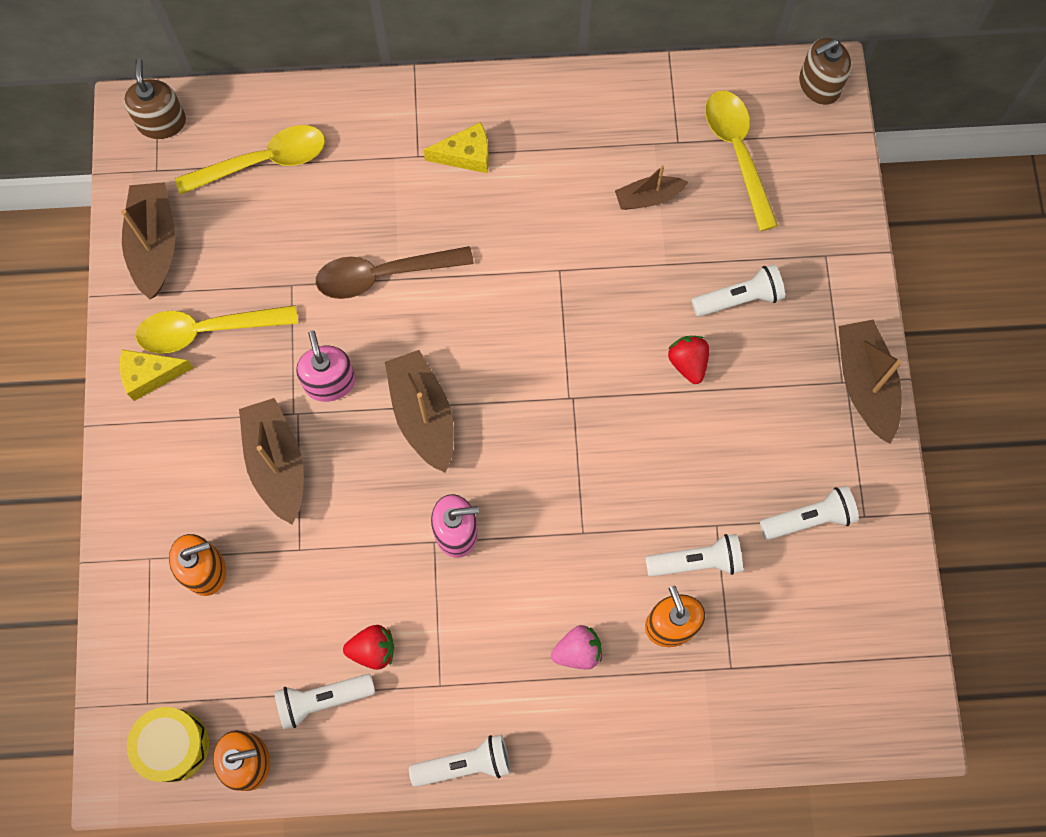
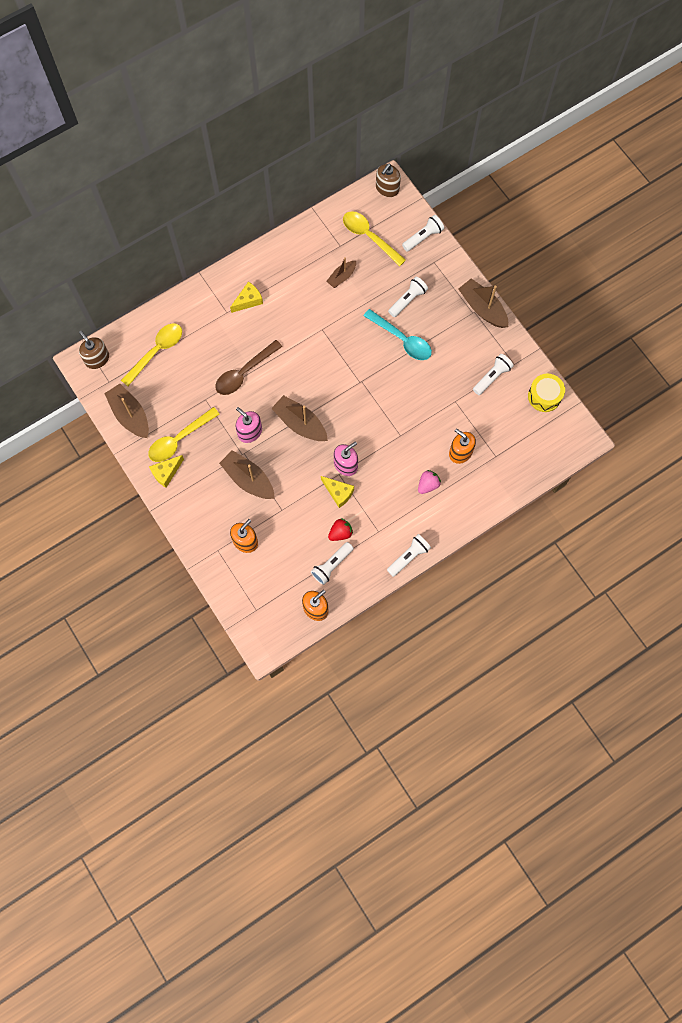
camera: 30 degrees left, 0 degrees up
(173, 745) = (279, 620): yellow drum -> yellow drum (544, 396)
(413, 575) = (338, 493): none -> yellow cheese
(688, 363) = (402, 339): red strawberry -> turquoise spoon
(697, 561) = (455, 420): white flashlight -> white flashlight (423, 237)

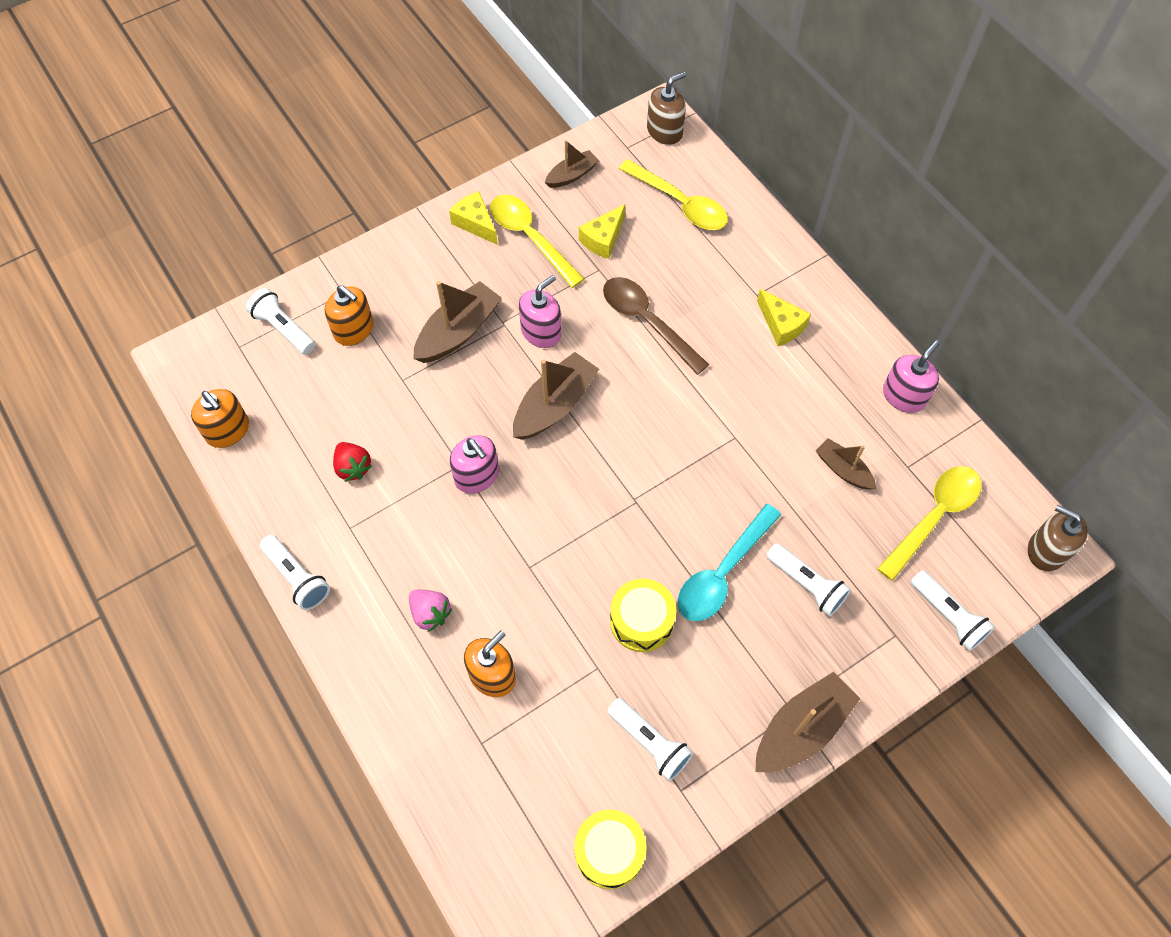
camera: 90 degrees right, 10 degrees down
(130, 415) = (572, 175): brown boat -> brown boat, size x0.60
(296, 242) = (904, 396): none -> pink soap dispenser
(331, 565) = (297, 454): white flashlight -> white flashlight (284, 329)
(338, 493) = (425, 464): yellow cheese -> yellow cheese (603, 239)
(429, 379) = (641, 621): none -> yellow drum

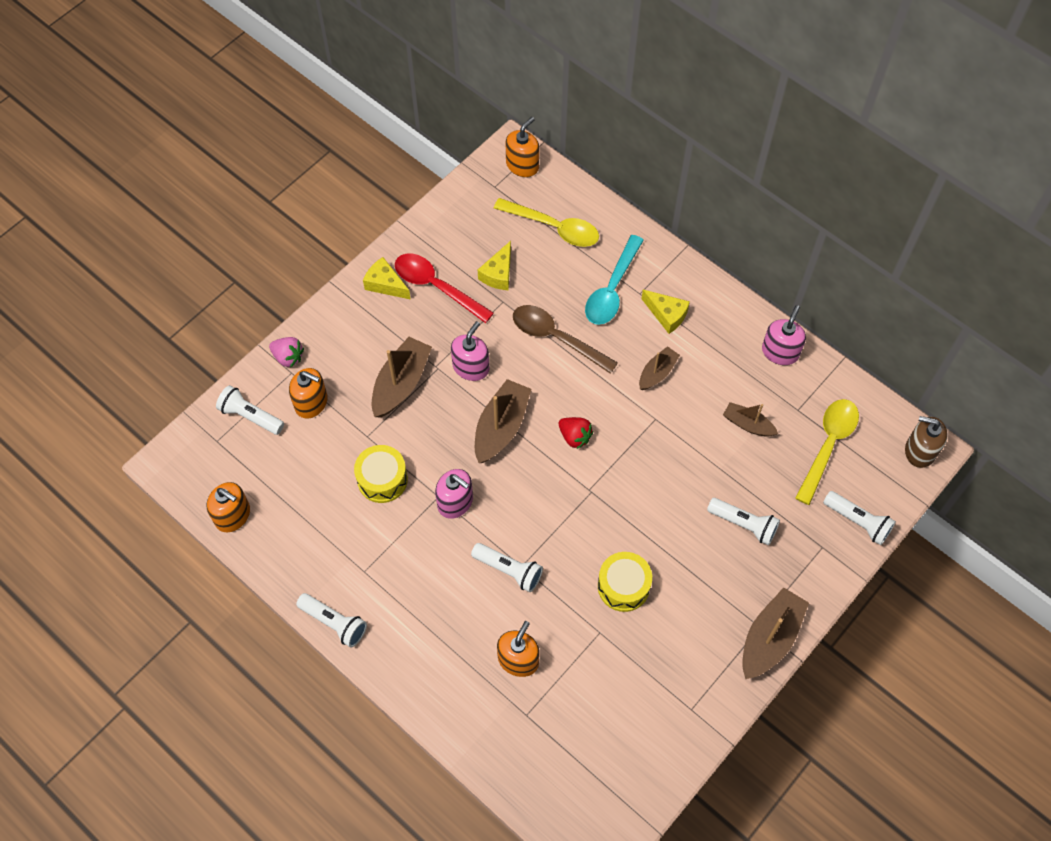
camera: 15 degrees left, 0 degrees up
(353, 467) = (350, 520): red strawberry -> red strawberry (575, 437)
(430, 613) = (453, 624): pink strawberry -> pink strawberry (288, 357)
(530, 238) = (436, 287): yellow spoon -> red spoon
(572, 175) = (455, 222): brown boat -> brown boat (657, 373)
(609, 851) = (650, 770): yellow drum -> yellow drum (382, 479)
(650, 742) = (657, 679): white flashlight -> white flashlight (509, 570)
(664, 131) = (522, 165): brown soap dispenser -> orange soap dispenser
(722, 573) = (676, 532): turquoise spoon -> turquoise spoon (612, 289)

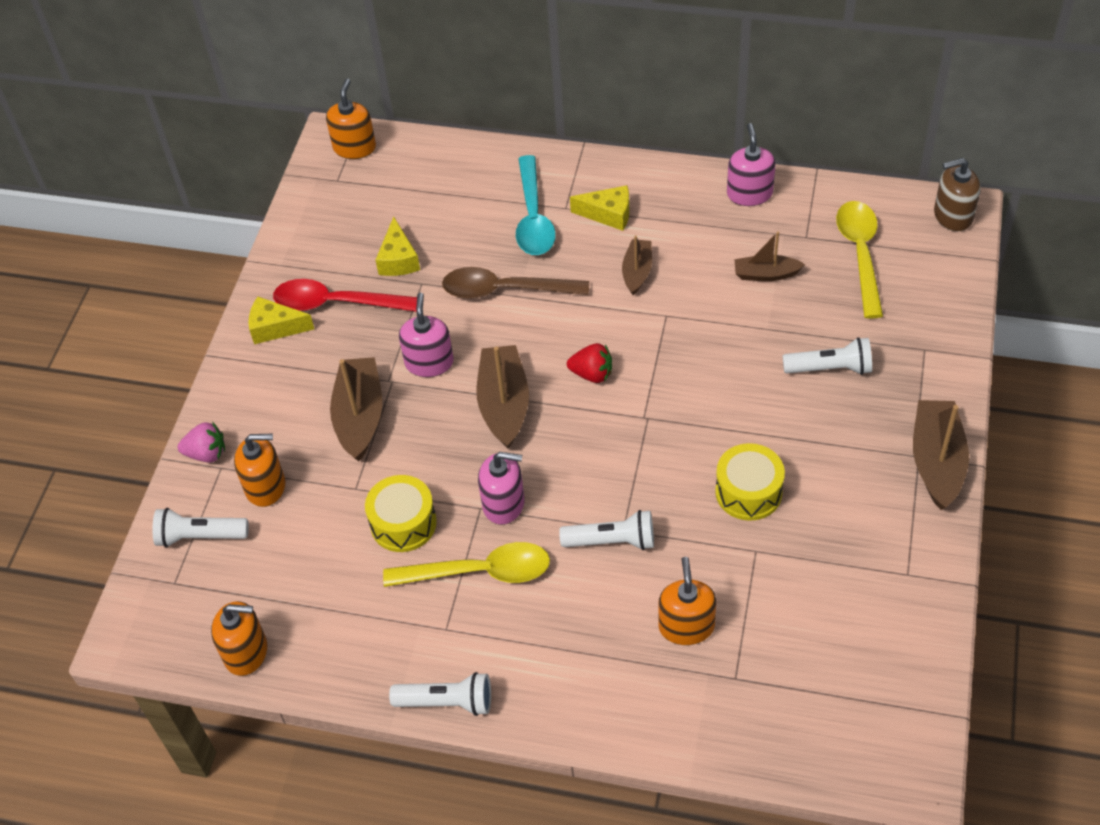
camera: 25 degrees left, 10 degrees down
(554, 227) = (430, 189): yellow spoon -> yellow spoon (479, 572)
(858, 522) = (942, 308): white flashlight -> none

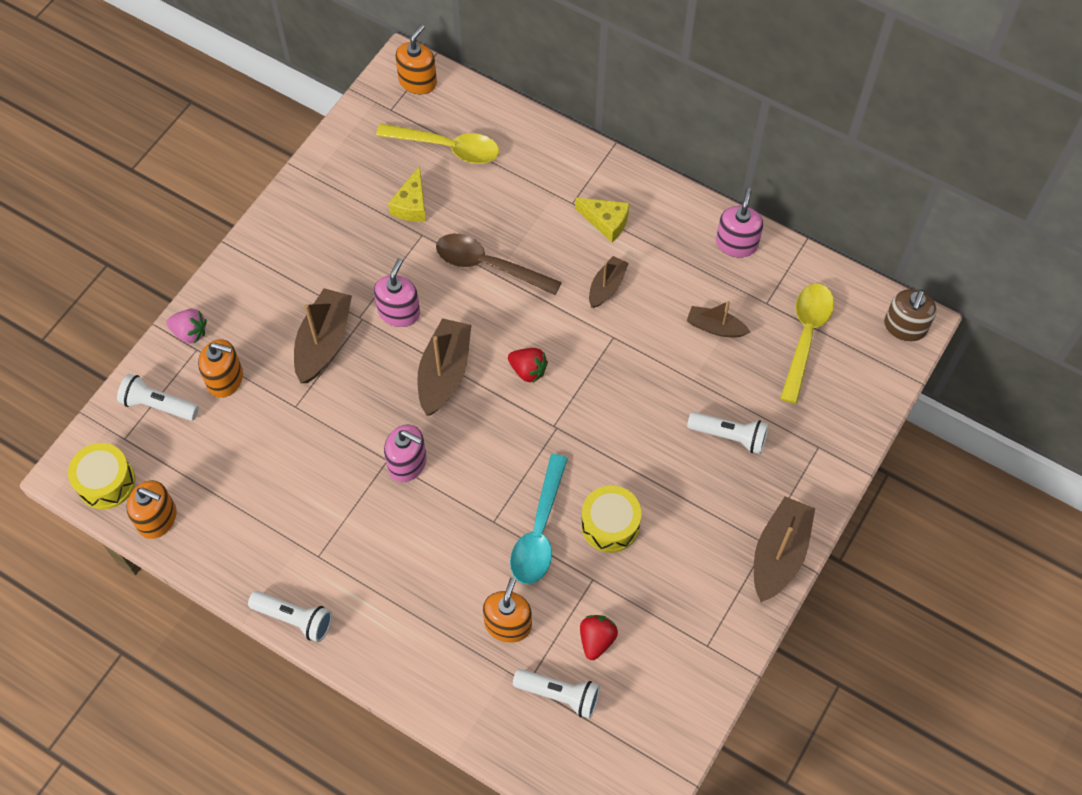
camera: 15 degrees right, 10 degrees up
(275, 328) = (286, 235): yellow cheese -> none
(336, 303) = (344, 229): red spoon -> none
(403, 523) = (321, 451): yellow drum -> yellow drum (106, 482)
(479, 572) = (364, 516): yellow spoon -> yellow spoon (447, 147)
(533, 217) = (541, 203): turquoise spoon -> turquoise spoon (539, 531)
(612, 541) = (480, 528): white flashlight -> white flashlight (559, 695)
(789, 609) = (596, 640): none -> red strawberry
(952, 215) = (905, 327): brown soap dispenser -> brown soap dispenser turned 75 degrees counterclockwise

